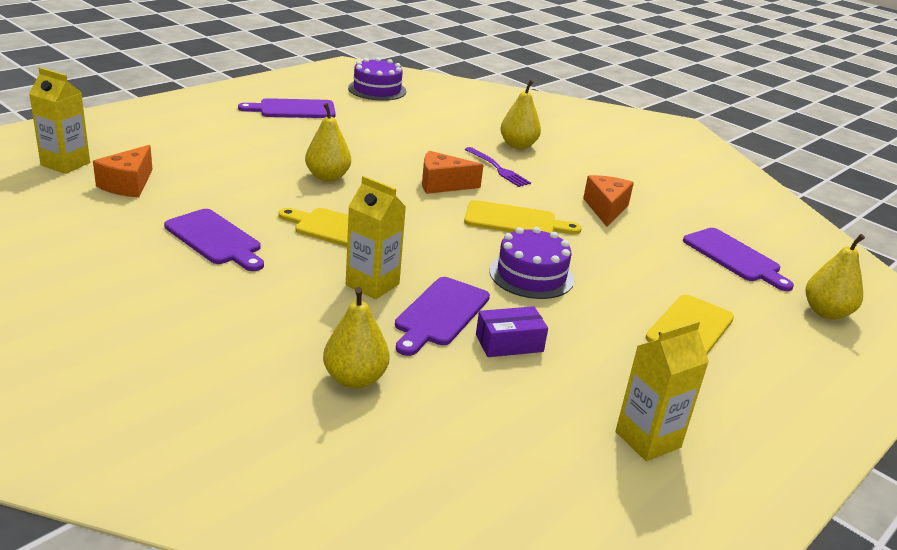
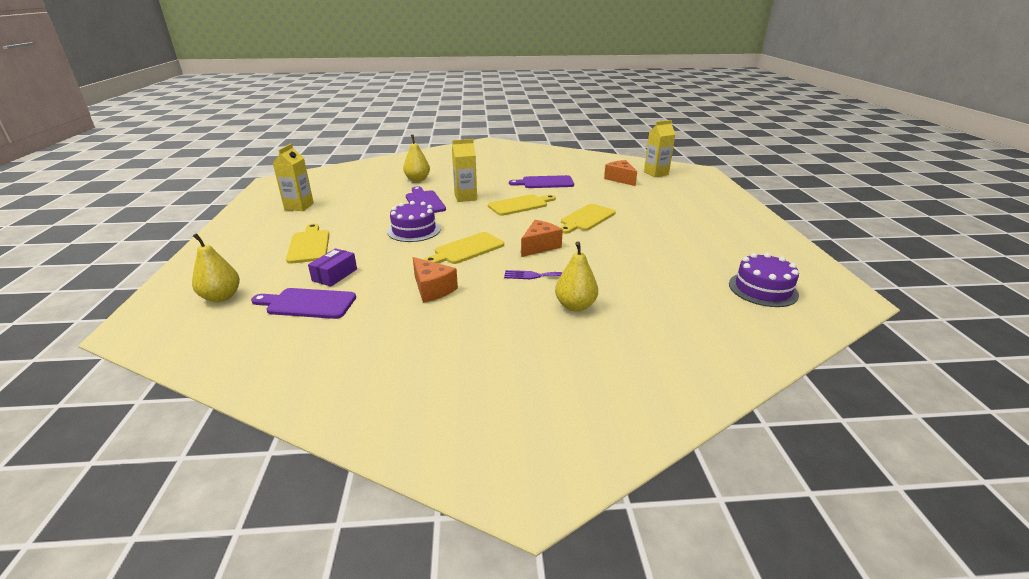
camera: 135 degrees right, 0 degrees up
(293, 109) = (717, 239): purple cutting board -> none
(327, 177) = (586, 218): yellow pear -> yellow cutting board
(509, 343) = (384, 206): purple box -> purple box (335, 275)

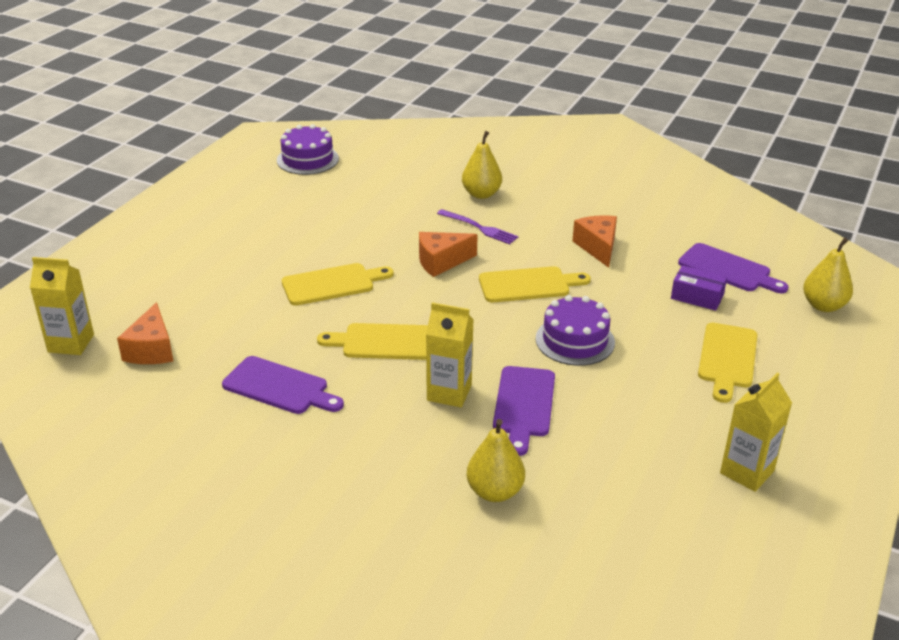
camera: 150 degrees left, 5 degrees up
(335, 275) = (697, 297): purple box -> purple box turned 60 degrees clockwise

